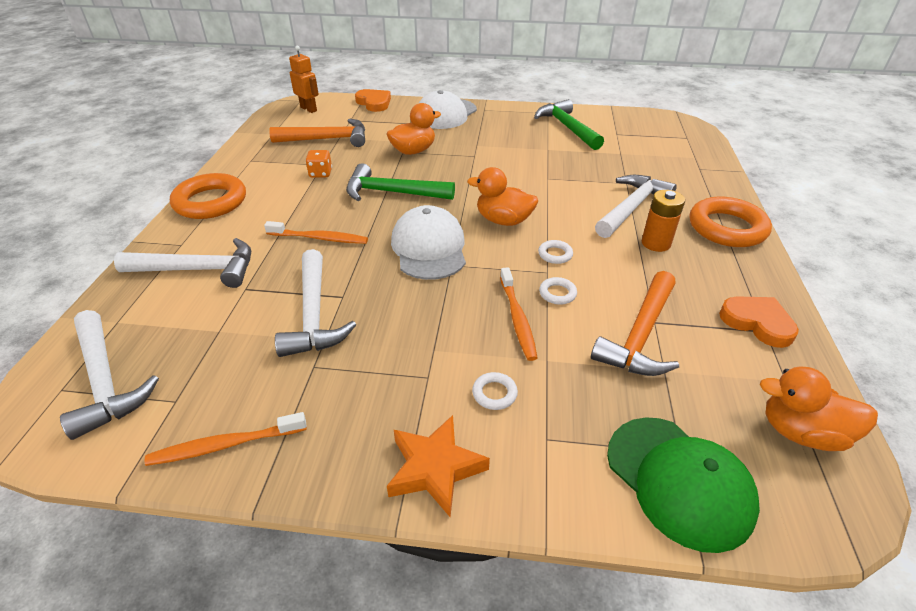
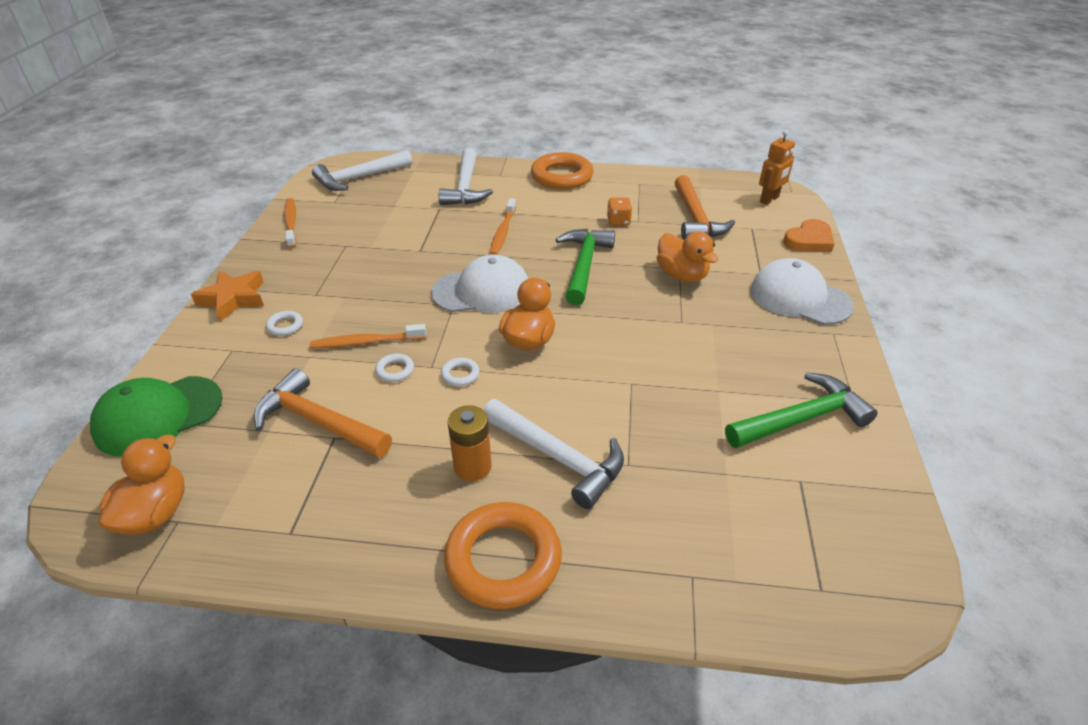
camera: 90 degrees right, 0 degrees up
(314, 315) = (400, 240): white hammer -> none
(757, 323) = (304, 529): orange heart -> none

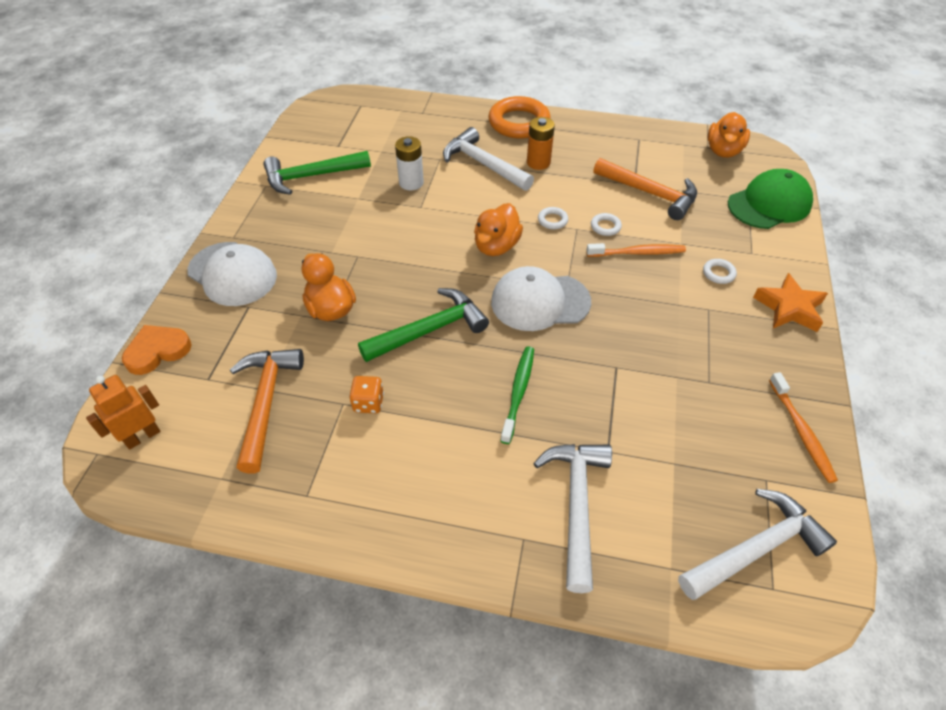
camera: 175 degrees left, 10 degrees up
(503, 232) = (518, 392): orange toothbrush -> green toothbrush
(562, 176) = (422, 525): orange ring -> none
(584, 265) = (430, 330): green hammer -> green hammer turned 135 degrees counterclockwise
(656, 418) = (411, 183): none -> white battery

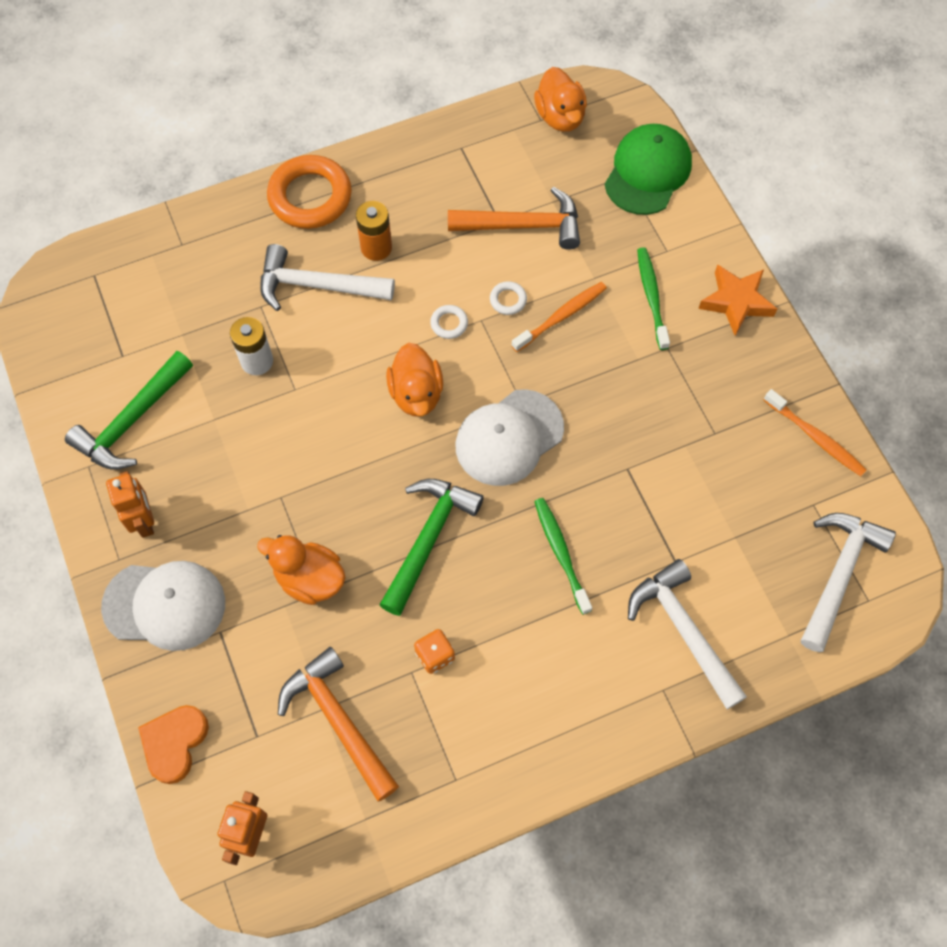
camera: 35 degrees left, 15 degrees up
(267, 226) = (144, 521): none -> orange robot
(718, 273) = (651, 297): white ring -> green toothbrush

